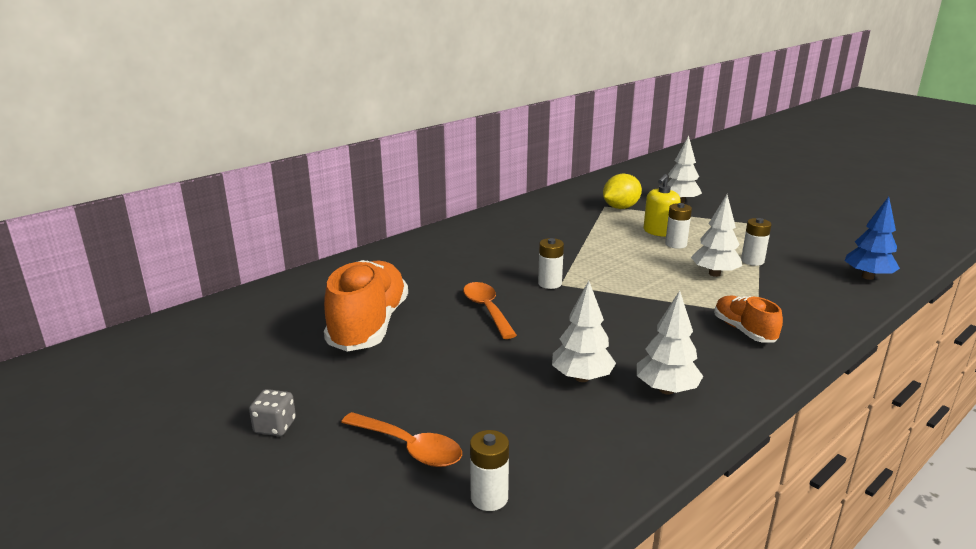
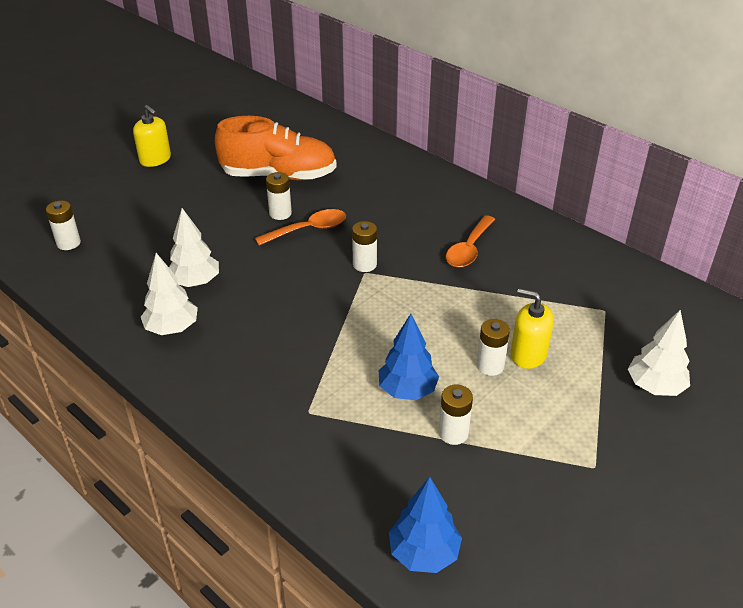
camera: 85 degrees right, 15 degrees up
(275, 426) = (155, 159): grey dice -> yellow soap dispenser
(409, 447) = (124, 210): orange spoon -> orange spoon (469, 249)
(451, 325) = (280, 213): none -> white battery
(620, 207) = (603, 324): yellow lemon -> none
(714, 274) = (407, 390): white tree -> blue tree
(744, 330) = (271, 394): orange shoe -> none

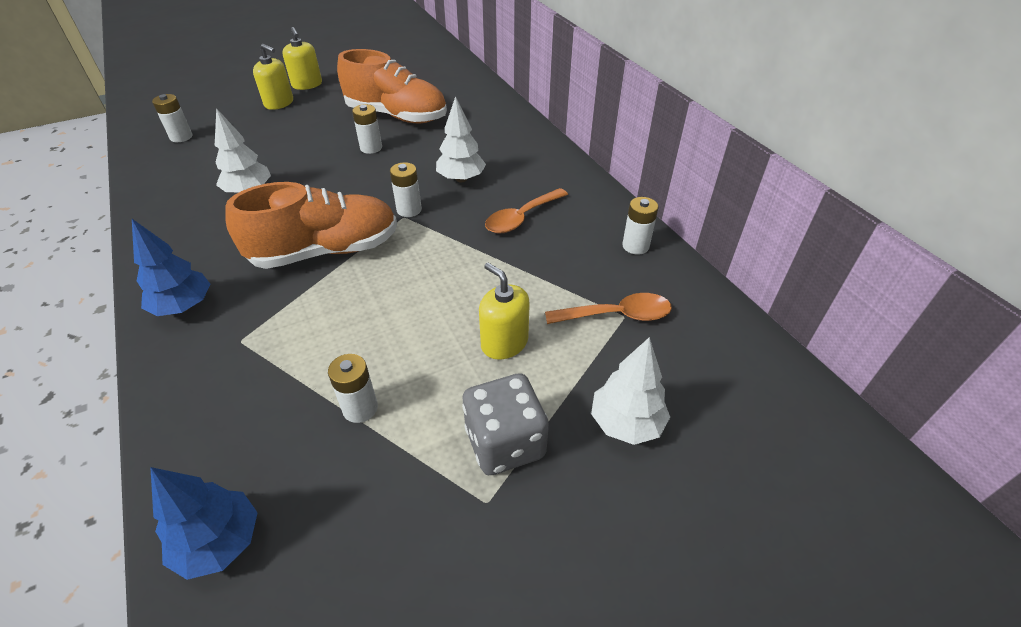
camera: 20 degrees right, 5 degrees up
(143, 186) = (279, 103): none -> yellow soap dispenser
(172, 328) = (194, 227): white tree -> white tree (461, 179)
(308, 230) = (384, 167): orange spoon -> orange spoon (617, 315)
(319, 319) = (325, 251): none -> orange shoe
(407, 390) = (350, 346): blue tree -> blue tree (183, 307)
(490, 366) = (454, 344): white battery -> white battery (635, 246)
(580, 425) = (505, 443): none -> grey dice

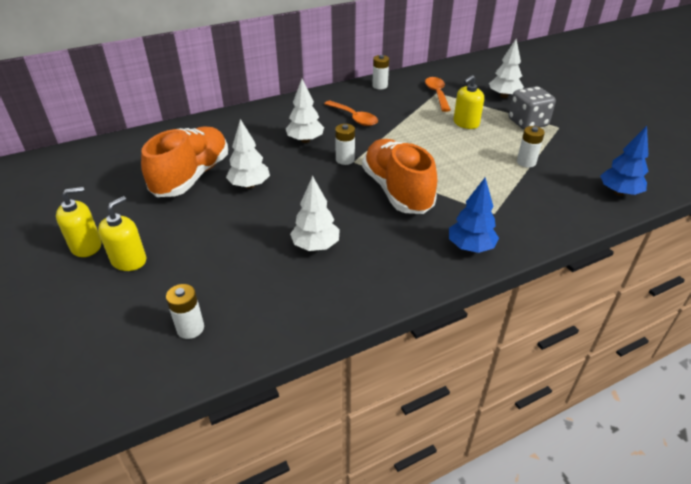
camera: 90 degrees left, 5 degrees down
(371, 148) = (249, 185): white battery -> white tree

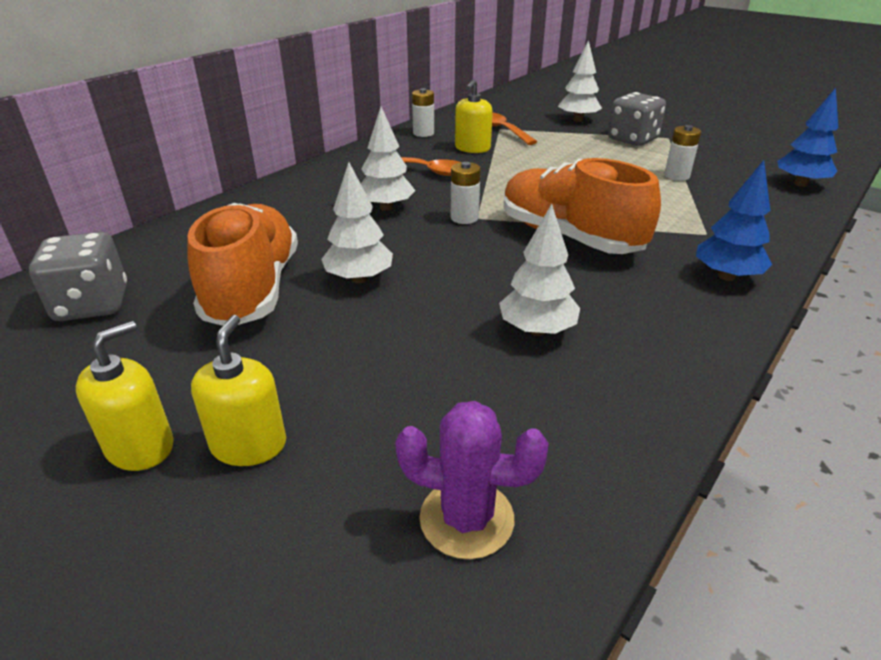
camera: 25 degrees left, 5 degrees down
(114, 164) = (92, 304): none -> grey dice
(190, 328) = (466, 518): white battery -> purple cactus
(466, 123) = (567, 152): yellow soap dispenser -> yellow soap dispenser (472, 148)

